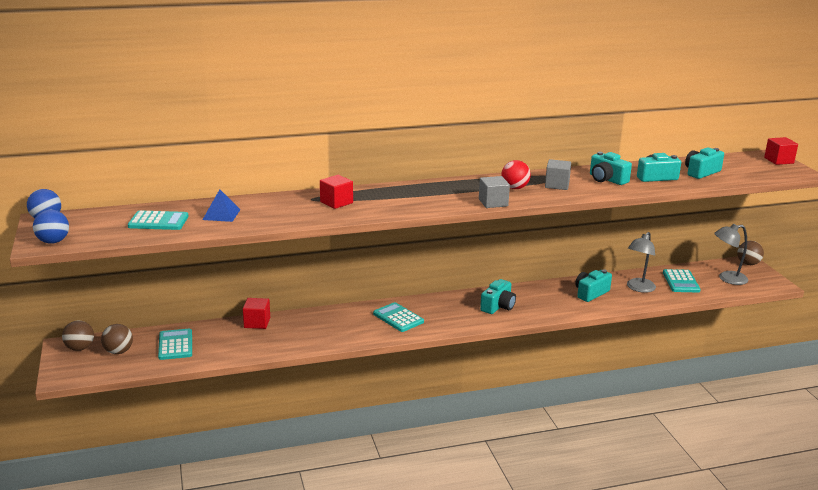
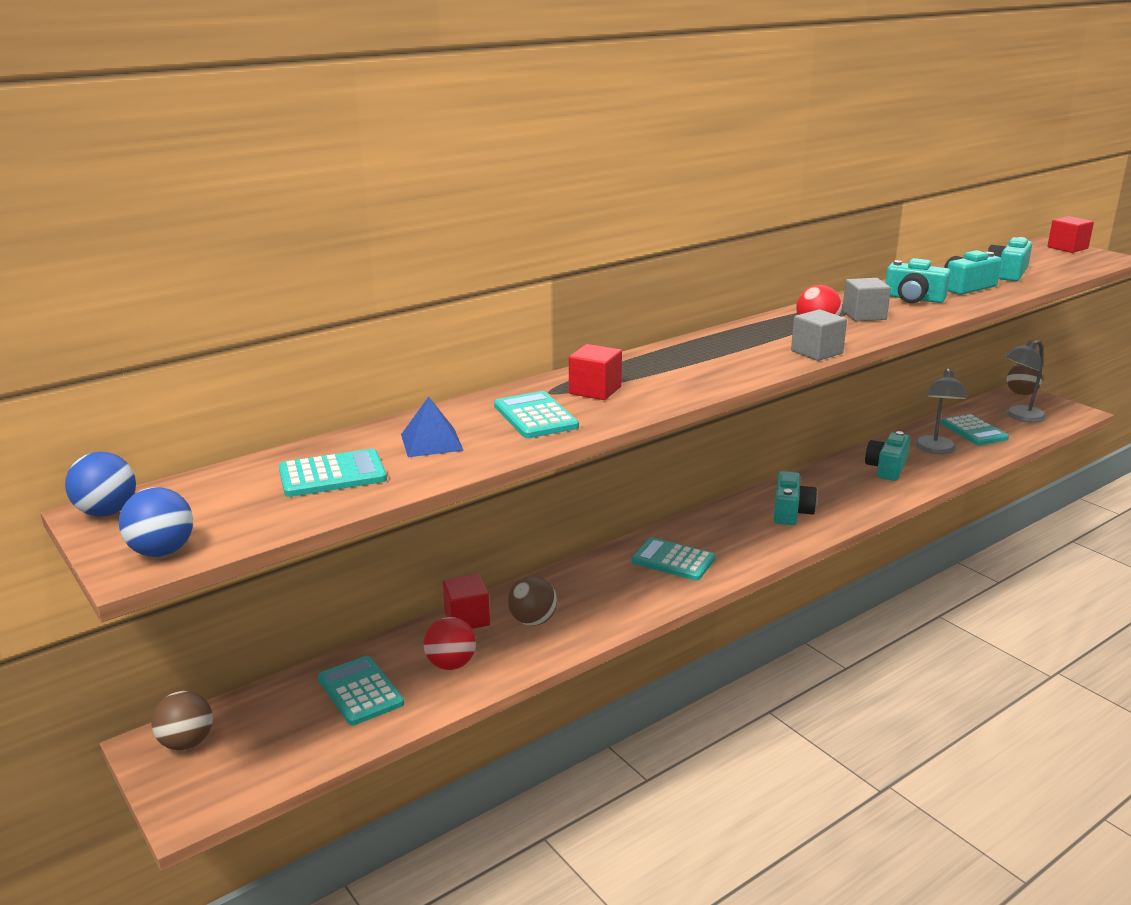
camera: 20 degrees left, 0 degrees up
(118, 351) = (266, 730): brown ball -> brown ball (533, 621)
(230, 343) = (451, 664): none -> red ball
(288, 211) = (535, 416): none -> turquoise calculator

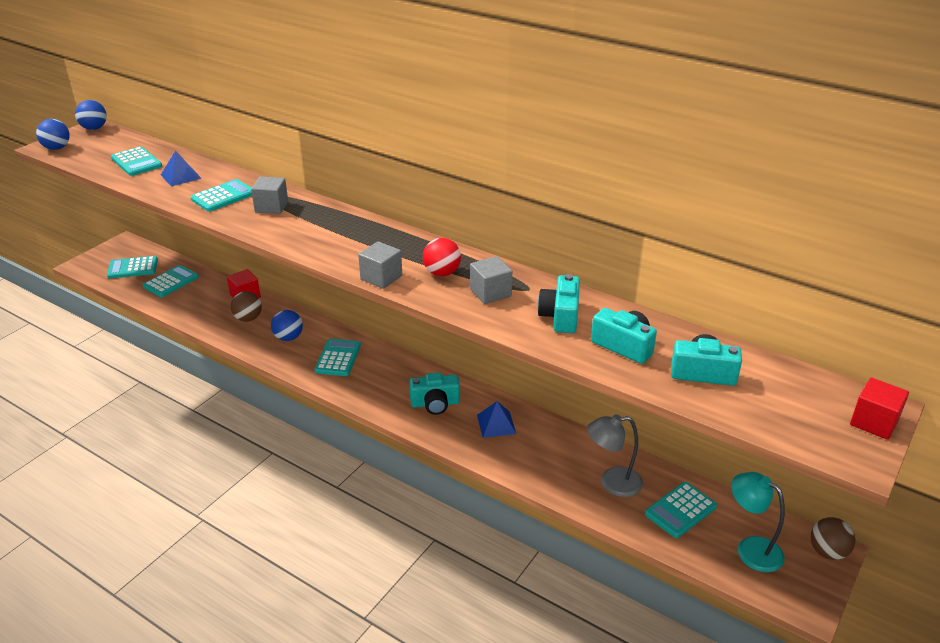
camera: 70 degrees right, 10 degrees up
(187, 743) = (126, 250): brown ball -> none
(269, 736) = (133, 268): none -> turquoise calculator
(451, 664) = (199, 302): red ball -> none
(595, 390) = (271, 207): red cube -> grey cube
(604, 592) = (288, 337): none -> blue ball
(837, 485) = (496, 424): none -> blue pyramid
(887, 468) = (549, 452): turquoise camera -> none
(1019, 416) = (751, 549): grey lamp -> turquoise lamp

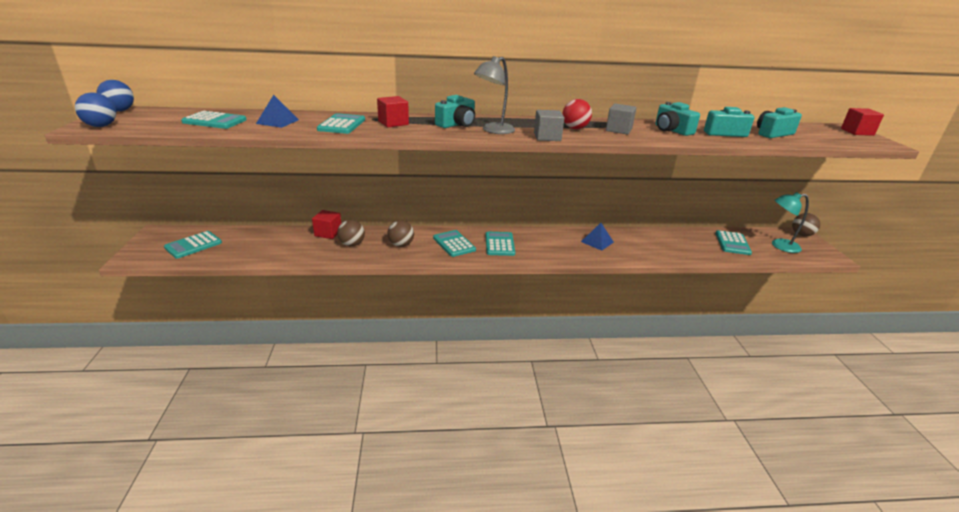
camera: 40 degrees left, 5 degrees down
(171, 282) = (247, 243): turquoise calculator -> turquoise calculator (499, 244)
(271, 207) = (393, 123): grey cube -> red cube
(288, 337) = (401, 245): blue ball -> brown ball
(435, 403) = (550, 245): turquoise camera -> turquoise camera (457, 124)
(612, 483) = (689, 244): grey lamp -> grey lamp (493, 130)

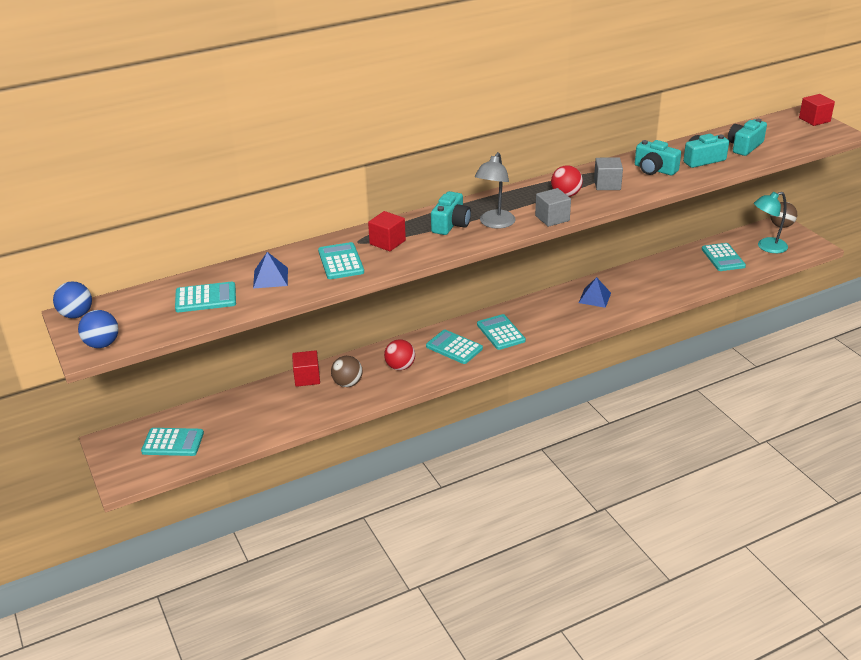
camera: 20 degrees left, 5 degrees up
(193, 245) = (173, 442): turquoise calculator -> turquoise calculator turned 105 degrees counterclockwise
(401, 245) = (400, 367): brown ball -> red ball

